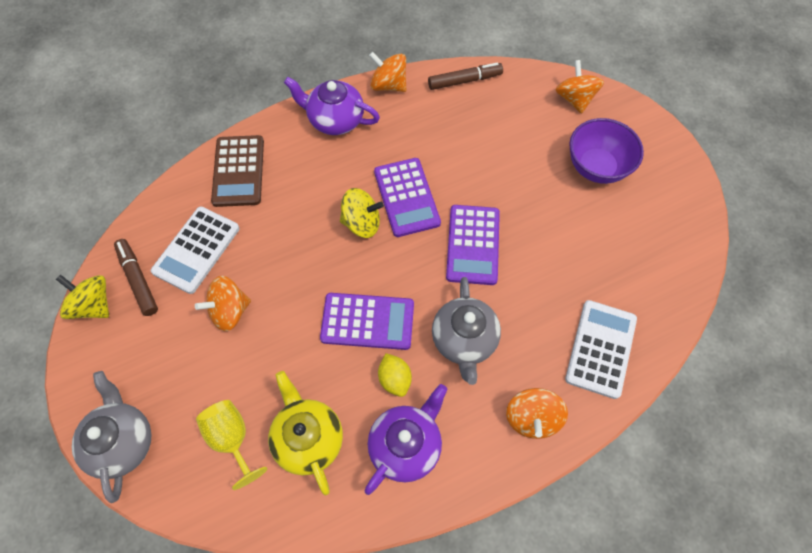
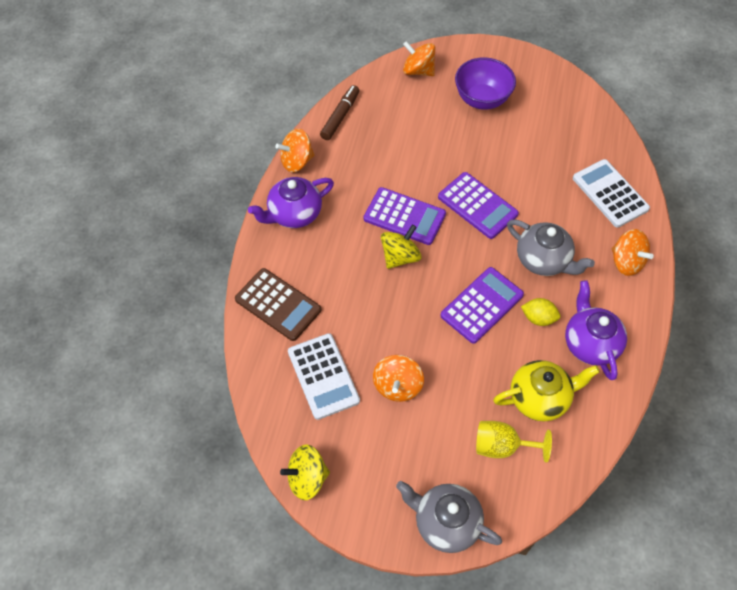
camera: 50 degrees left, 5 degrees down
(138, 280) = (313, 432): brown marker -> none
(308, 438) = (540, 398): yellow teapot -> yellow teapot turned 150 degrees clockwise

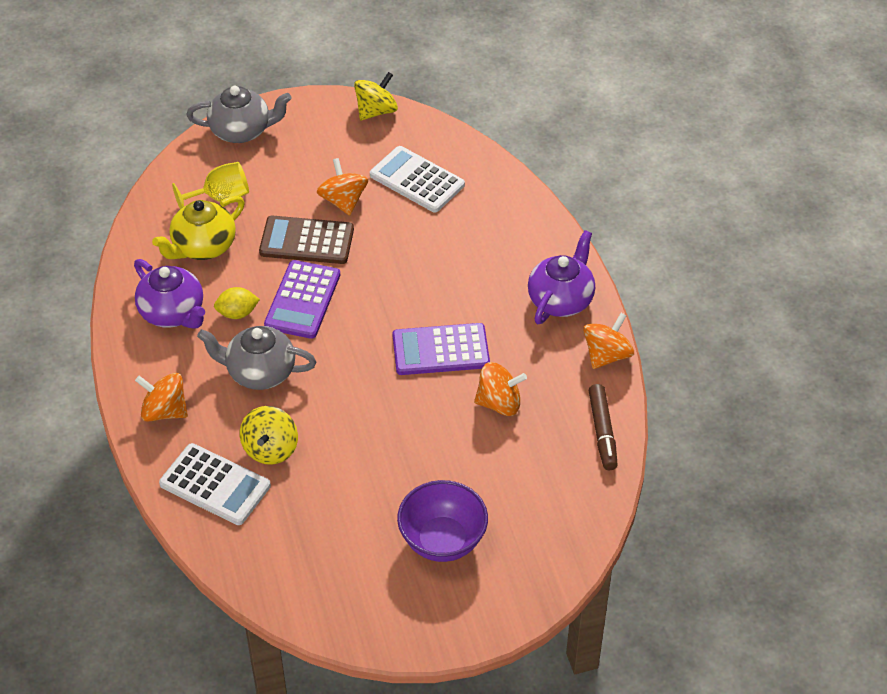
camera: 150 degrees right, 10 degrees down
(278, 305) = (505, 215): brown calculator -> brown calculator (307, 241)
(400, 257) = (417, 308): yellow spinning top -> yellow spinning top (270, 449)
(418, 71) = (553, 544): orange spinning top -> orange spinning top (499, 403)
(477, 206) = (366, 398): purple calculator -> none

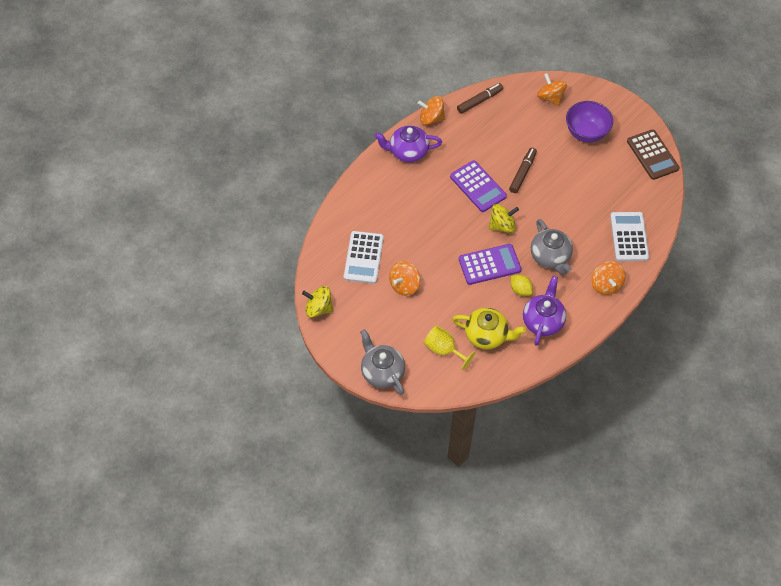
camera: 120 degrees left, 10 degrees up
(270, 449) = (591, 226): yellow spinning top -> yellow spinning top (502, 226)
(307, 241) = (446, 286): brown calculator -> brown calculator (652, 155)
(426, 415) = (522, 173): none -> brown marker
(499, 403) = (493, 147): orange spinning top -> orange spinning top (550, 98)

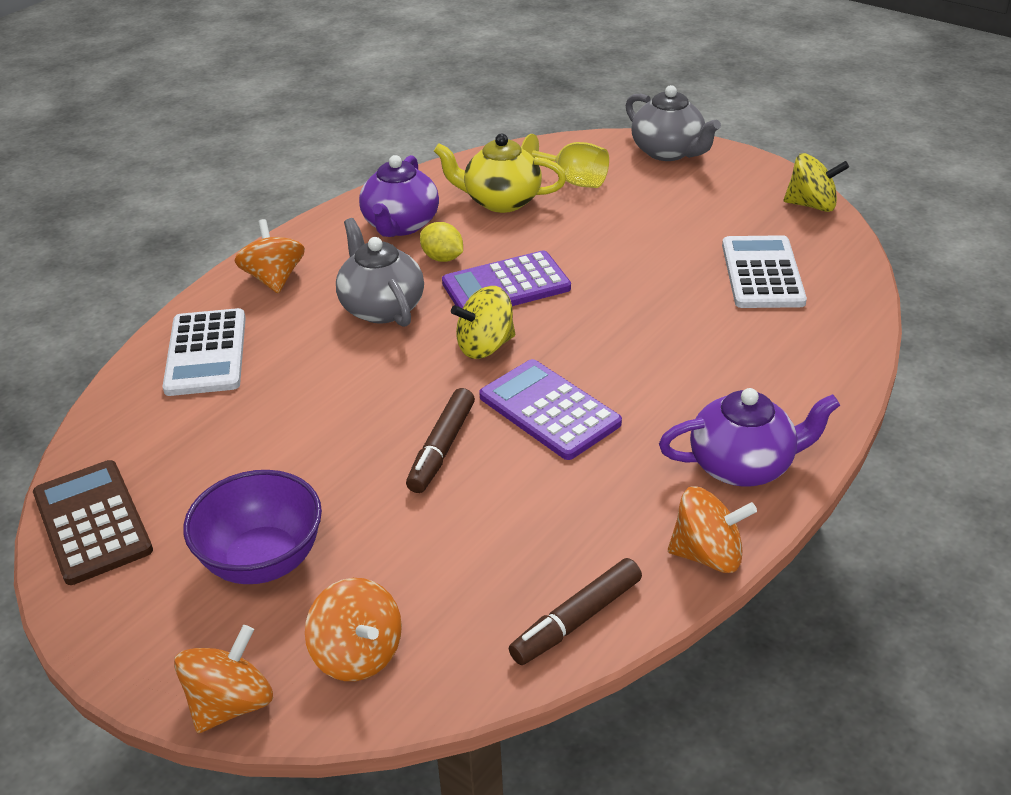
camera: 175 degrees right, 20 degrees down
(404, 285) = (667, 245): orange spinning top -> orange spinning top (231, 703)

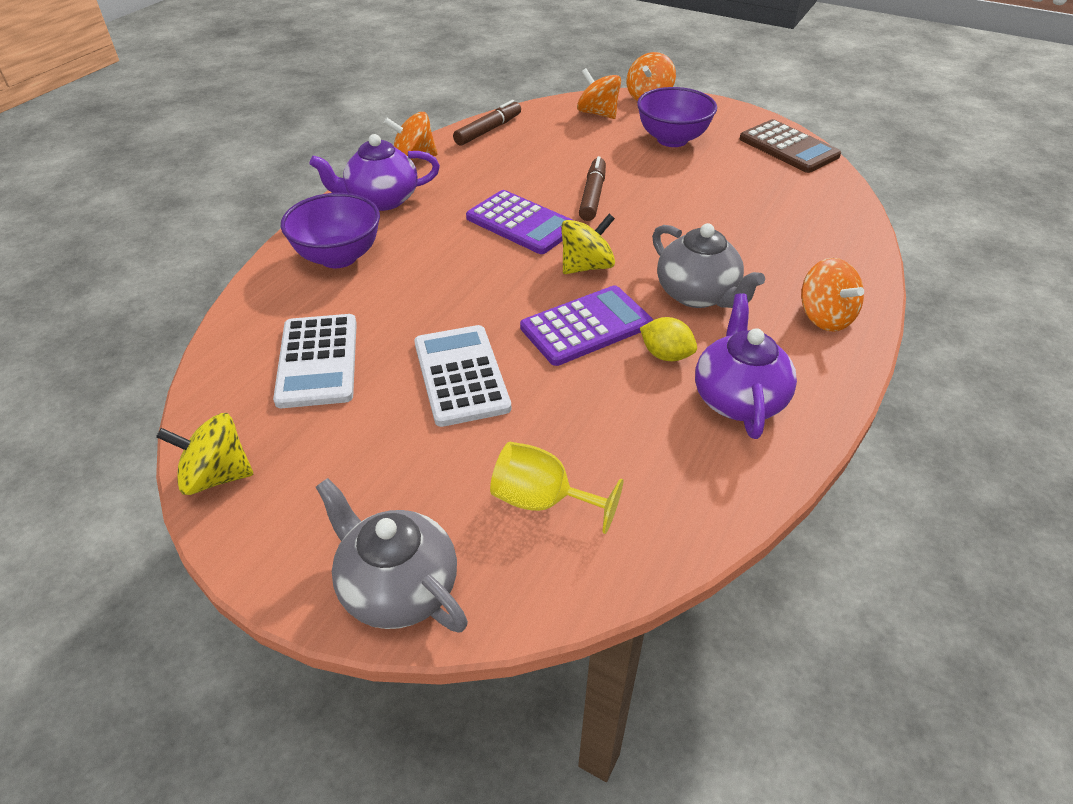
camera: 170 degrees right, 5 degrees up
(206, 353) = (819, 244): white calculator -> white calculator (461, 375)
(500, 201) = (631, 450): yellow teapot -> none
(776, 379) = (338, 257): none -> purple bowl

